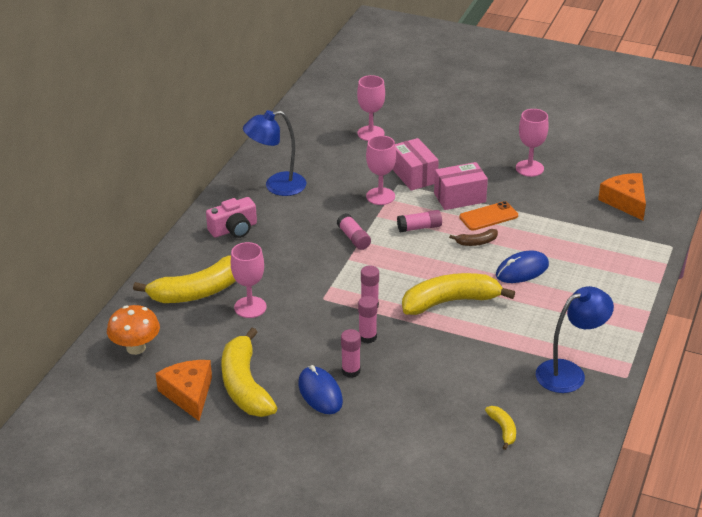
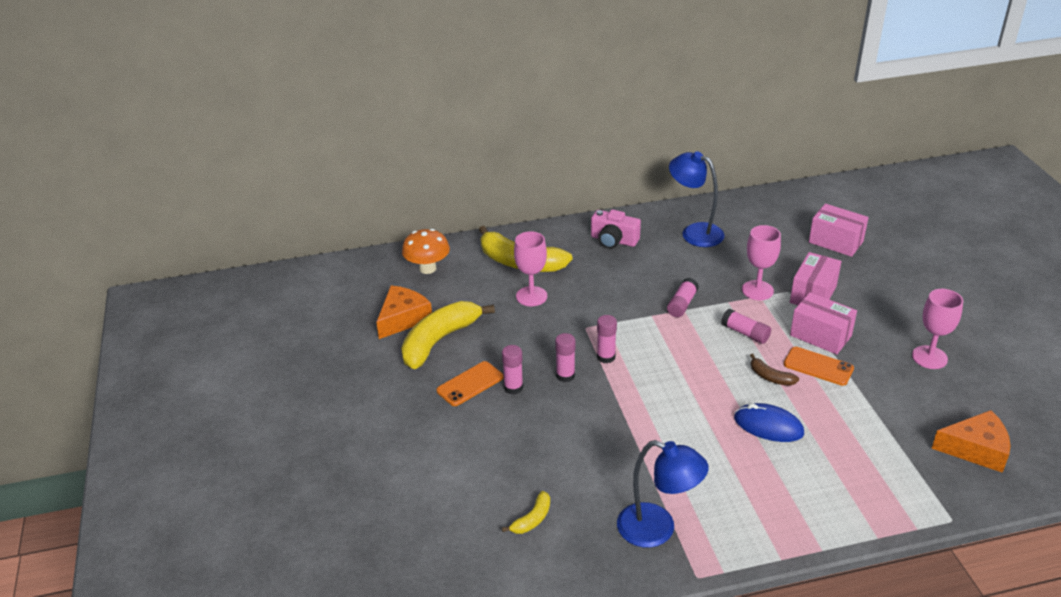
camera: 55 degrees right, 0 degrees up
(320, 393) = (470, 384): blue mouse -> orange phone
(371, 133) = (836, 242): pink goblet -> pink box
(450, 301) = (667, 401): yellow banana -> none
(625, 201) = (975, 449): orange cheese -> orange cheese turned 60 degrees clockwise

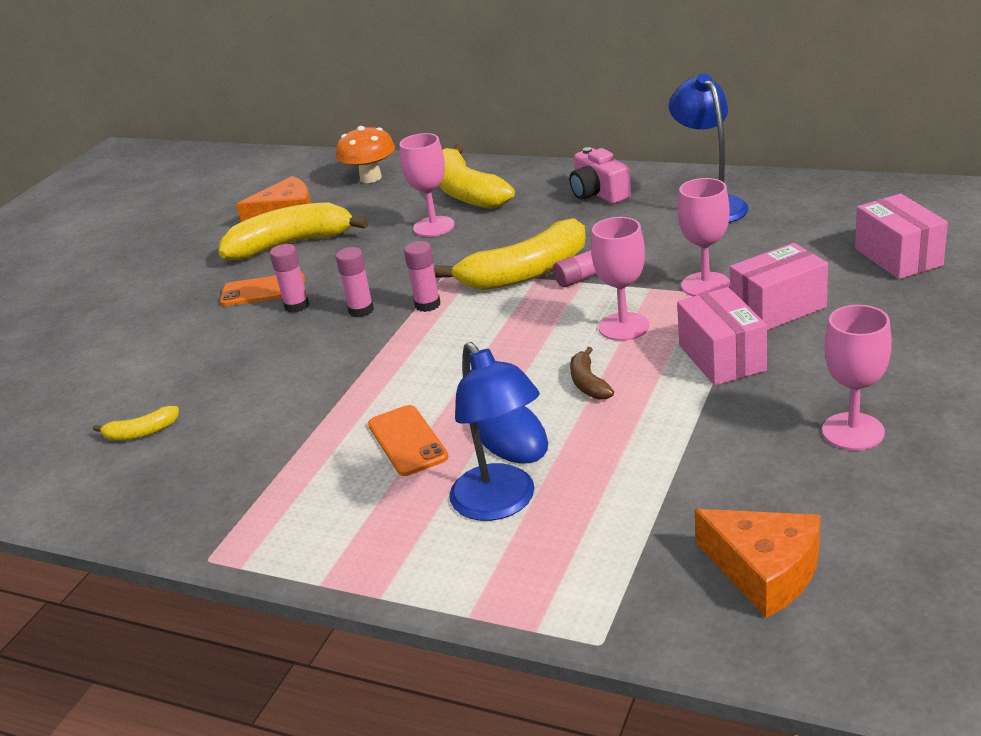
camera: 40 degrees right, 5 degrees down
(640, 314) = (526, 273): none -> yellow banana
(657, 529) = (237, 493): blue lamp -> blue lamp (501, 503)
(745, 333) = (623, 327): pink glue stick -> pink goblet
(818, 366) = (669, 391): orange phone -> orange phone (407, 441)

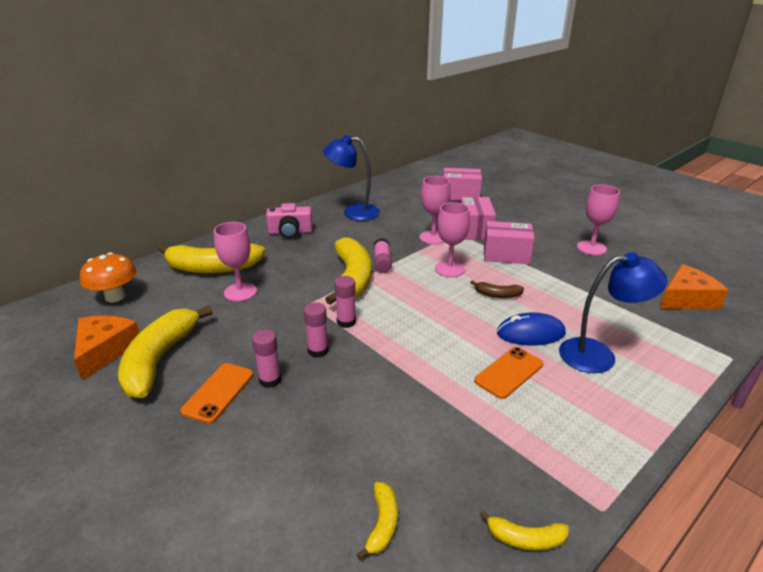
camera: 70 degrees left, 0 degrees up
(151, 516) = (525, 539): none -> yellow banana
(407, 441) = (509, 372): orange phone -> orange phone turned 45 degrees counterclockwise

